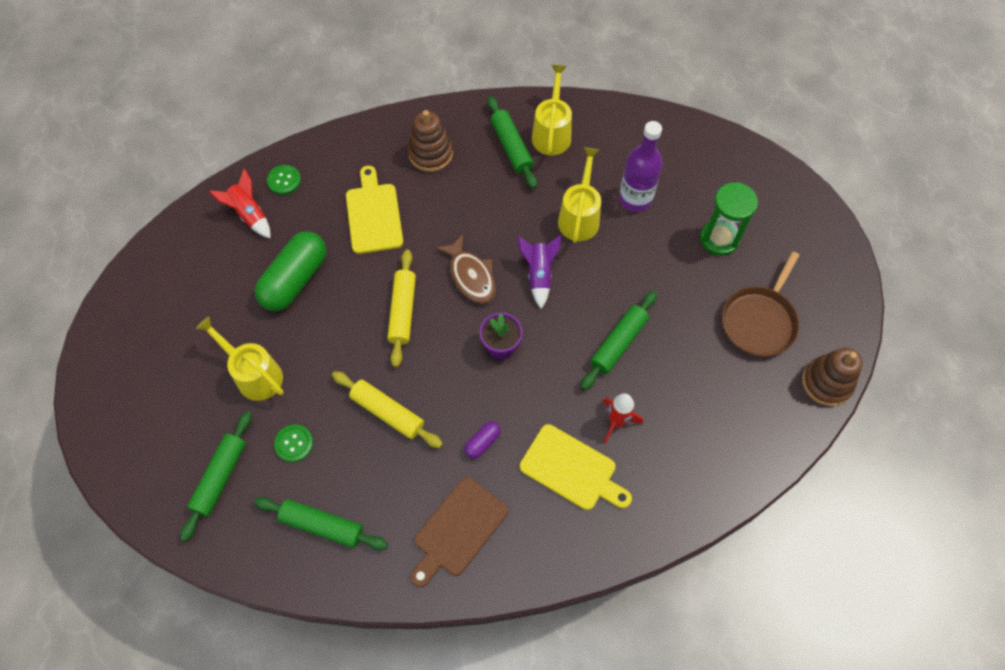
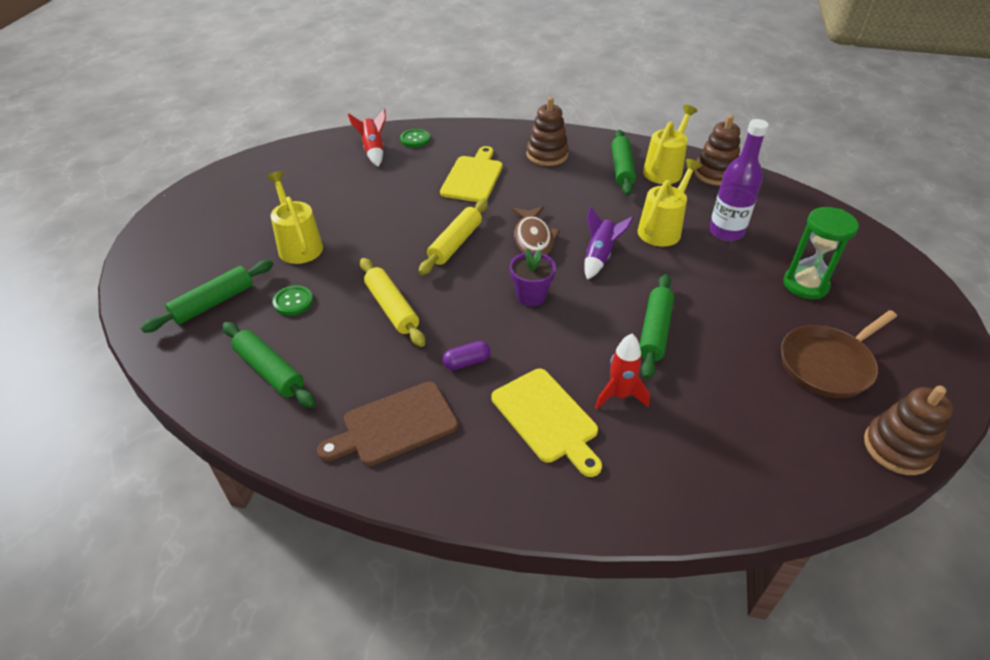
camera: 25 degrees right, 20 degrees down
(295, 280) = (379, 197): green capsule -> none
(599, 121) = (715, 173): none -> brown stacking toy
(618, 343) = (654, 331): green rolling pin -> green rolling pin turned 45 degrees counterclockwise

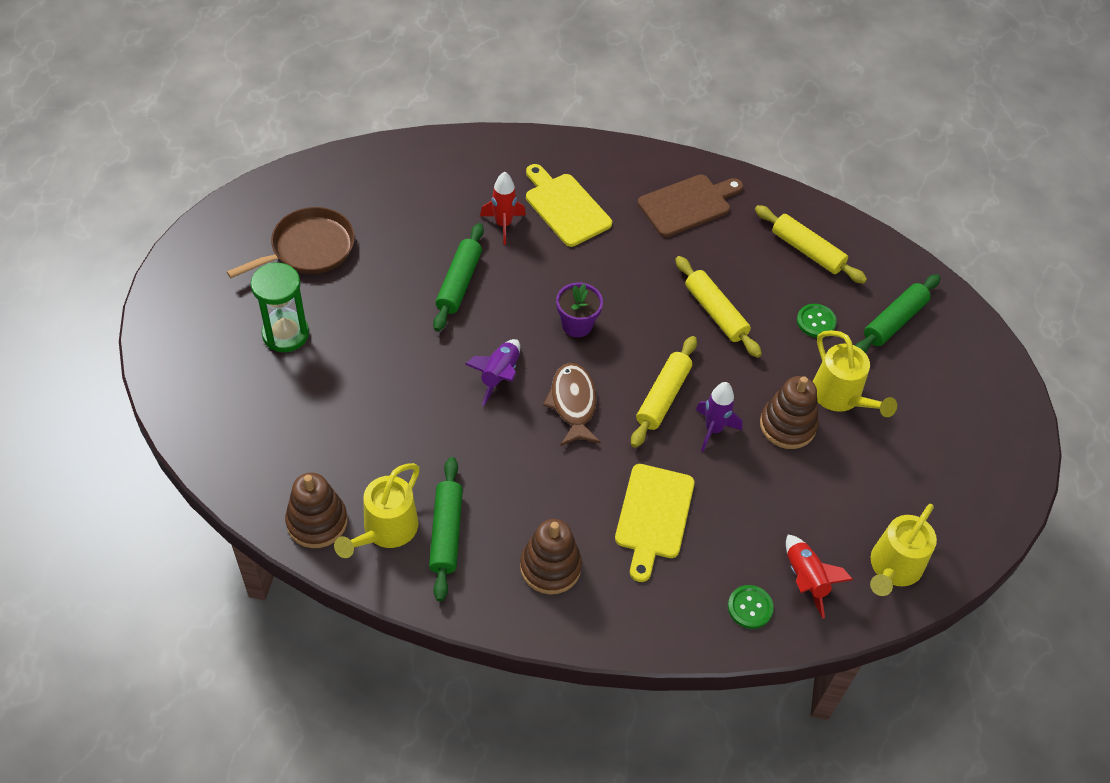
camera: 175 degrees right, 10 degrees up
(269, 371) = (807, 251): green rolling pin -> yellow rolling pin
(417, 223) = (713, 429): none -> purple rocket
(466, 362) = (635, 256): purple capsule -> none
(662, 228) = (417, 417): yellow watering can -> yellow watering can (893, 569)
(726, 232) = (342, 411): purple bottle -> none
(897, 448) = (291, 180): brown stacking toy -> brown stacking toy (787, 425)

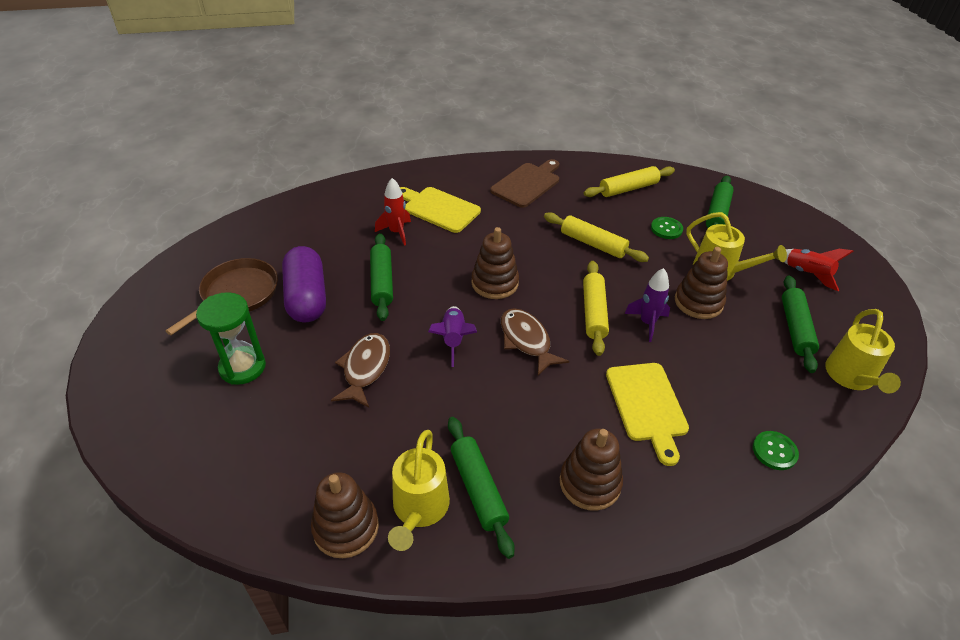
camera: 20 degrees left, 10 degrees down
(375, 276) = (306, 297): none -> purple capsule
(398, 376) = (365, 368): none -> brown fish
(577, 325) = (494, 283): purple flower pot -> brown stacking toy
(805, 579) = (798, 411): red rocket -> red rocket (807, 274)
(807, 251) = (628, 188): yellow rolling pin -> yellow rolling pin turned 45 degrees counterclockwise
(875, 494) = (795, 328): none -> green rolling pin

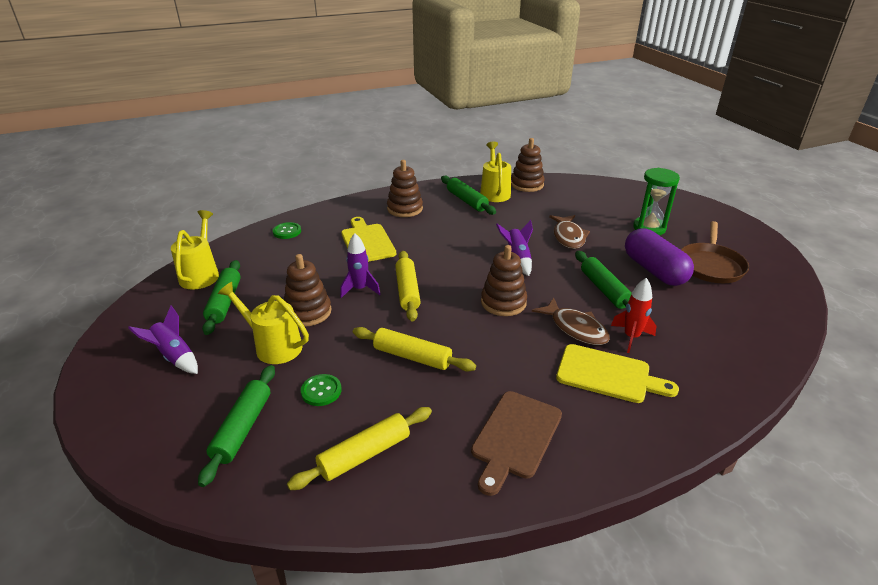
camera: 170 degrees right, 10 degrees down
(526, 341) = (460, 265): brown fish -> brown fish (575, 328)
(807, 274) = (174, 357): red rocket -> purple rocket

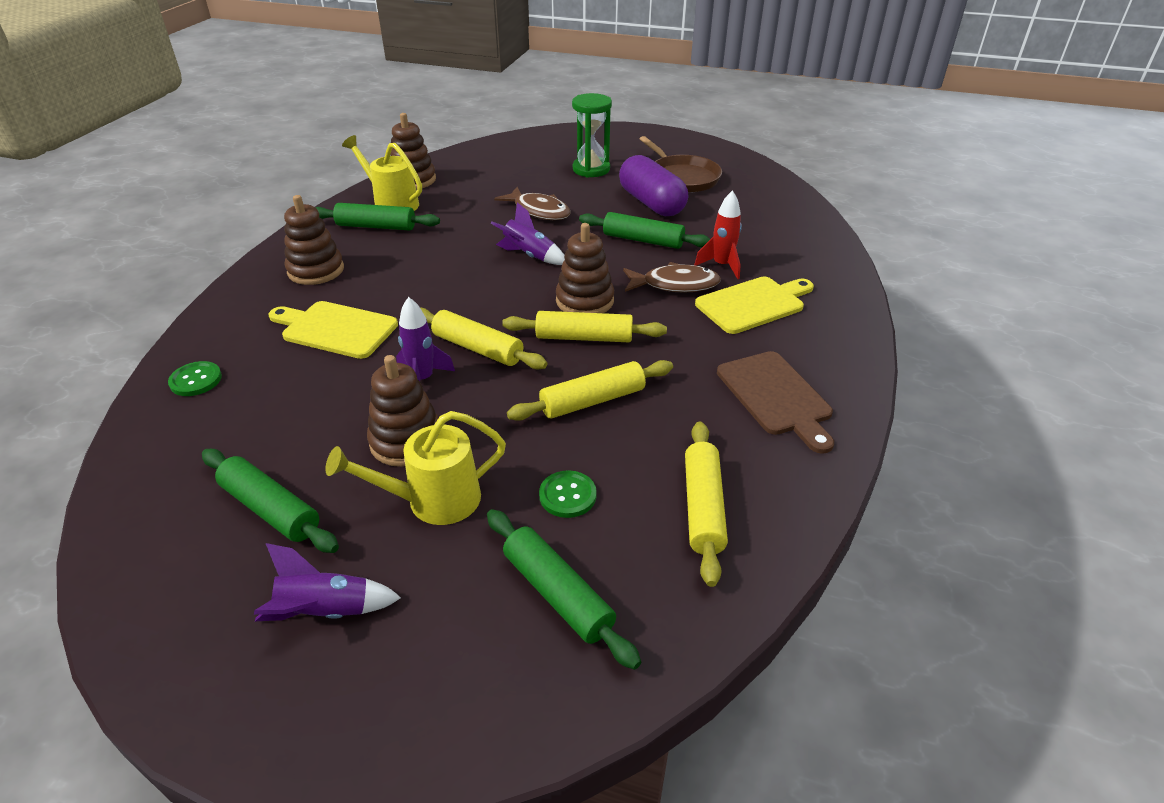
camera: 50 degrees left, 5 degrees up
(201, 274) = (159, 507): yellow watering can -> none
(467, 322) = (584, 337): none -> yellow rolling pin
(654, 270) = (651, 203): purple capsule -> purple capsule turned 45 degrees clockwise

